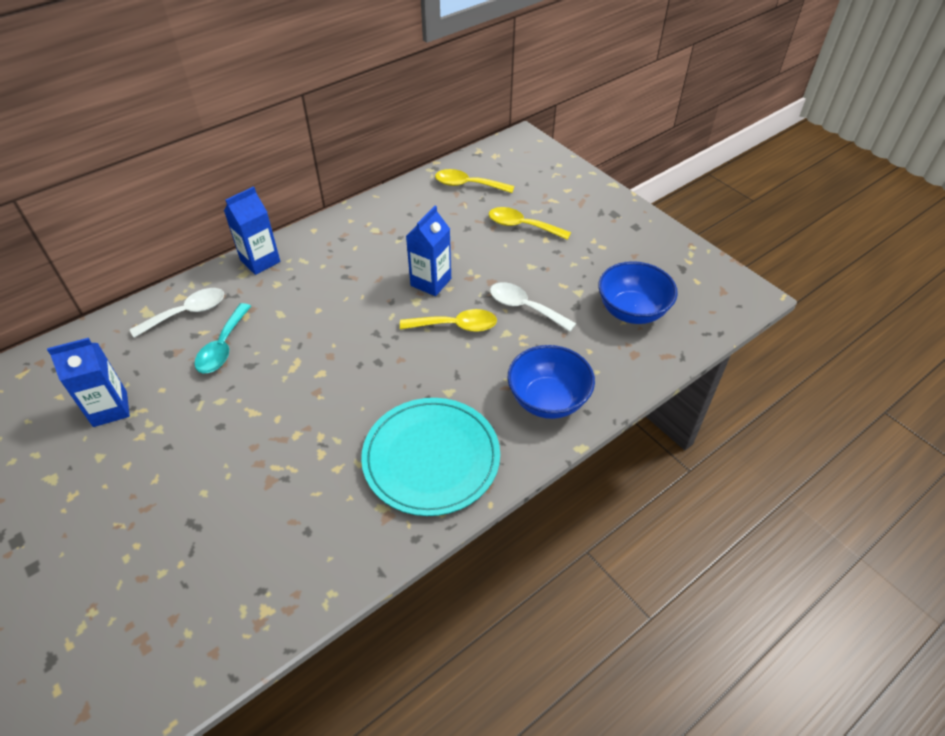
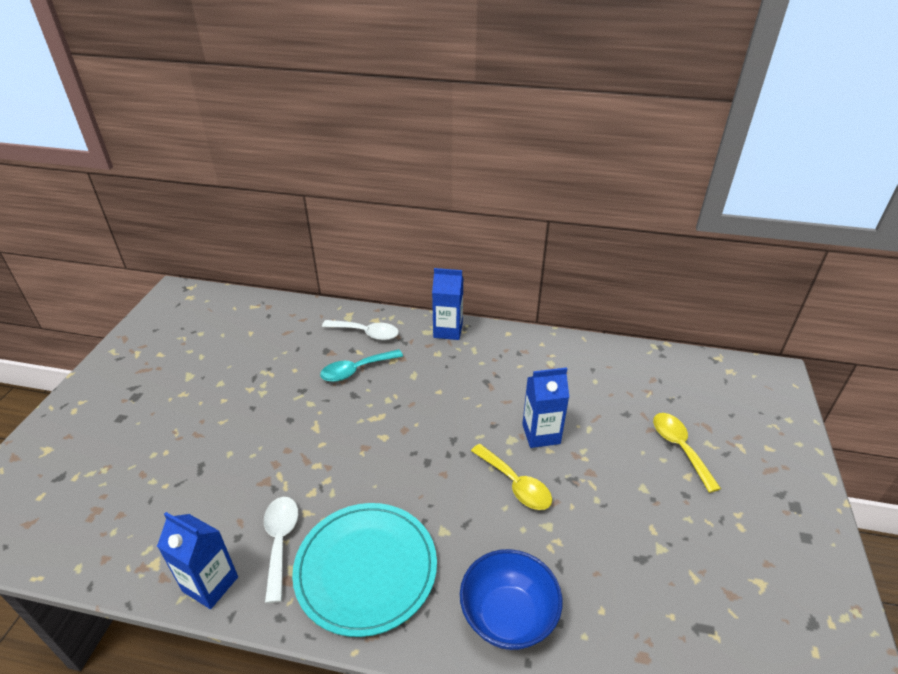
camera: 50 degrees right, 10 degrees down
(110, 409) = (259, 360): blue carton -> blue carton (210, 584)
(468, 185) = (672, 379): yellow spoon -> none
(524, 307) = (591, 518): white spoon -> white spoon (280, 541)
(632, 311) = (694, 614): blue bowl -> none

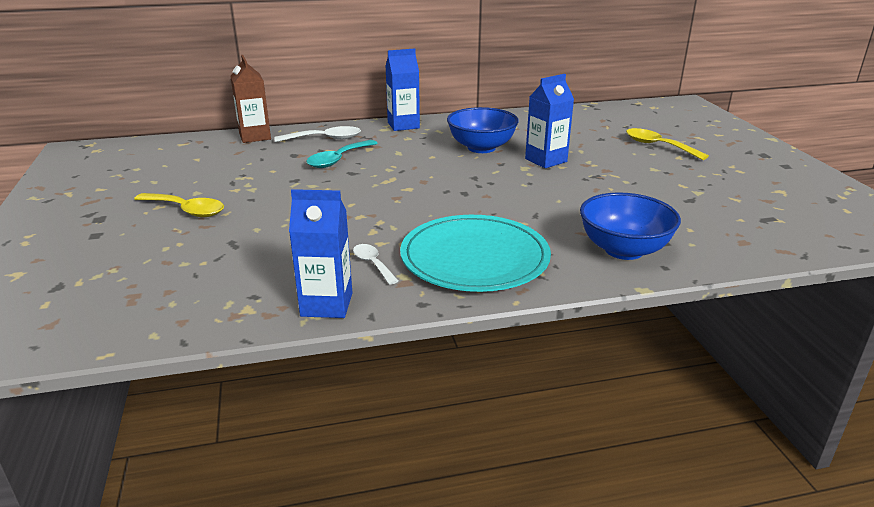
camera: 25 degrees left, 10 degrees down
(280, 541) = (372, 264): white spoon -> white spoon, size x0.62
(313, 312) = (255, 136): none -> brown carton
(493, 391) = (481, 148): none -> blue bowl
(515, 484) = (554, 188): yellow spoon -> yellow spoon (186, 210)

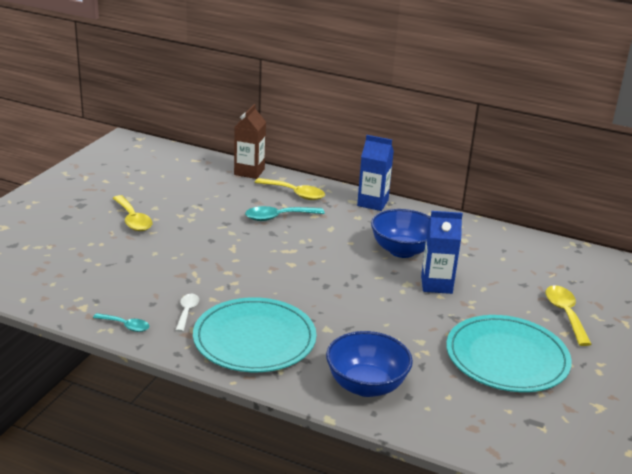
camera: 35 degrees right, 0 degrees up
(325, 139) = (295, 193): white spoon -> yellow spoon
(326, 304) = (125, 326): blue carton -> turquoise spoon
(676, 186) = (507, 358): none -> turquoise plate

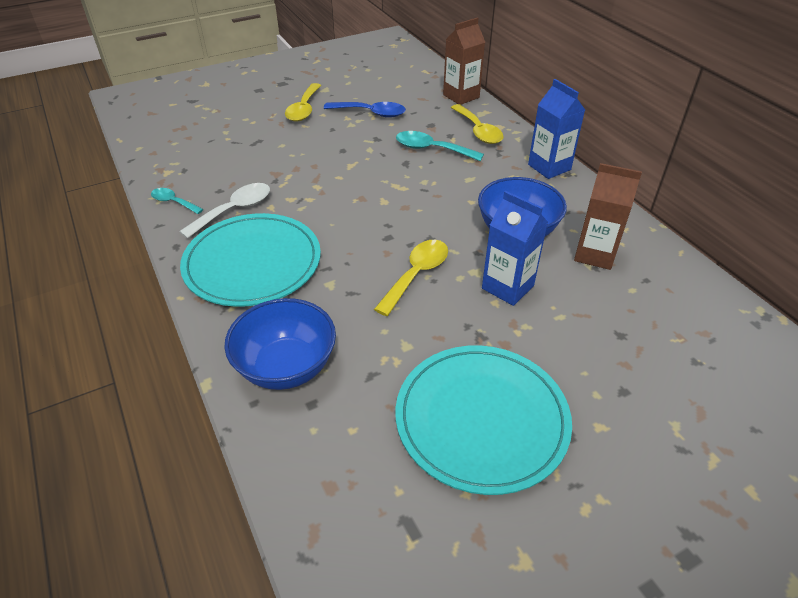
camera: 40 degrees right, 15 degrees up
(125, 326) = (173, 202): turquoise spoon -> turquoise spoon turned 150 degrees clockwise
(187, 312) = (234, 210): white spoon -> white spoon, size x1.61
(195, 205) = (371, 113): none -> blue spoon
(461, 247) = (595, 254): none -> brown carton
(565, 314) = (632, 401): yellow spoon -> yellow spoon (416, 274)

